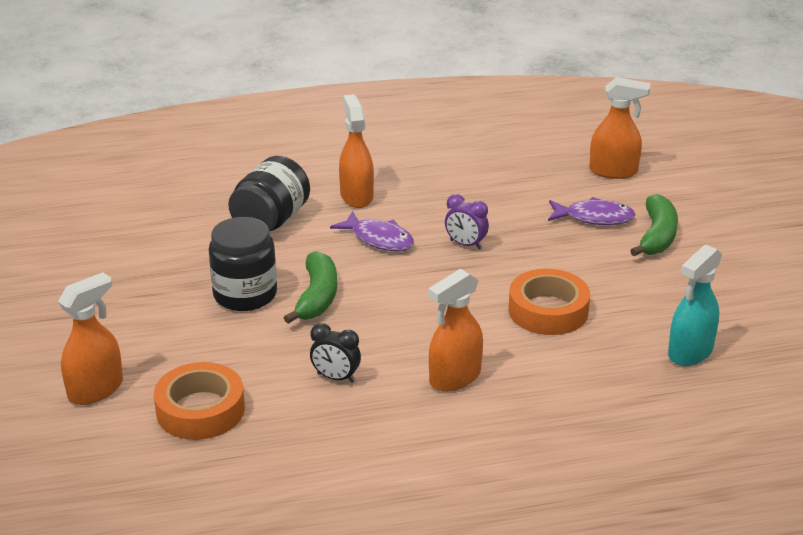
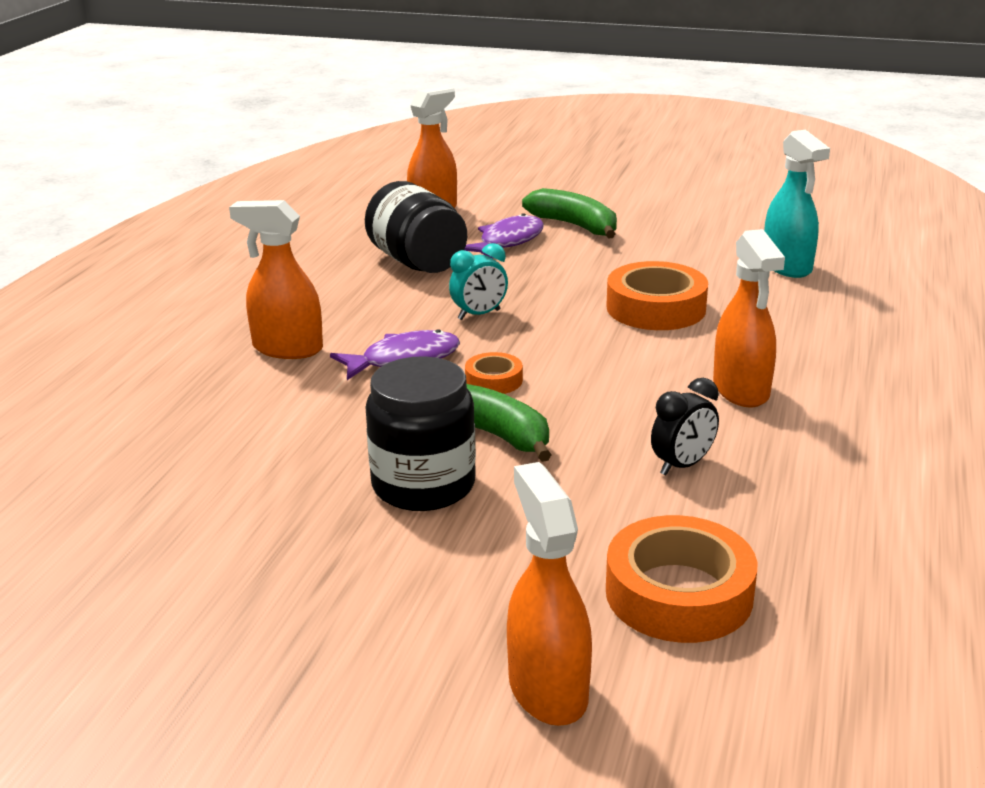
camera: 60 degrees left, 5 degrees down
(270, 221) = (262, 420): black jar -> black jar (417, 262)
(381, 279) = (493, 380): none -> orange tape
(465, 244) = (479, 315): purple clock -> turquoise clock

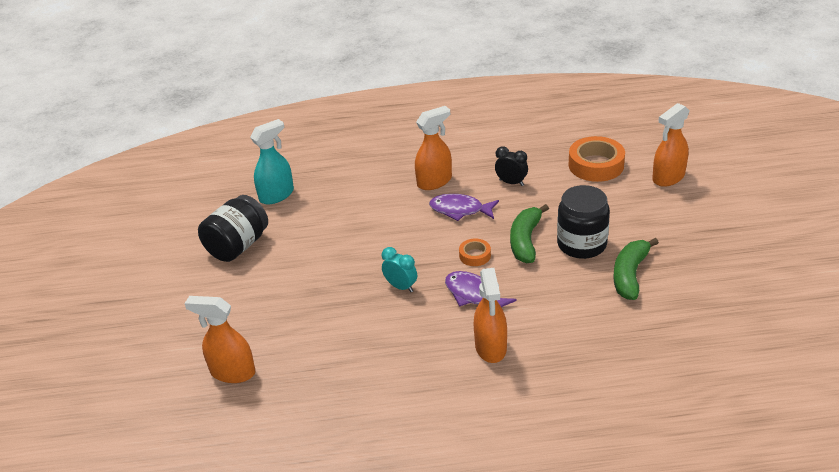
camera: 110 degrees left, 10 degrees up
(417, 262) = (335, 342): black jar -> black jar (238, 246)
(508, 241) = (281, 313): purple fish -> purple fish (460, 210)
(575, 226) = (240, 291): green banana -> green banana (630, 275)
(656, 308) = (357, 226): orange tape -> none

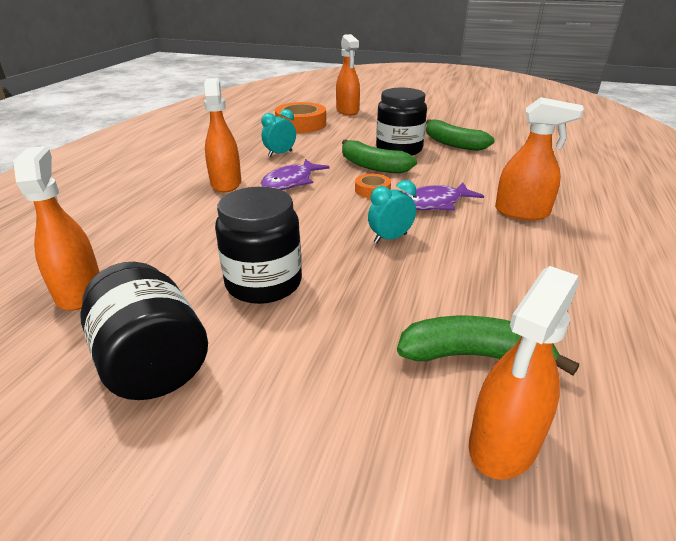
camera: 70 degrees left, 5 degrees down
(277, 195) = (79, 292): turquoise spray bottle -> orange spray bottle
(291, 352) = (475, 356): none -> green banana
(318, 252) = (263, 283): none -> black jar
(511, 183) = (280, 154): black clock -> turquoise clock

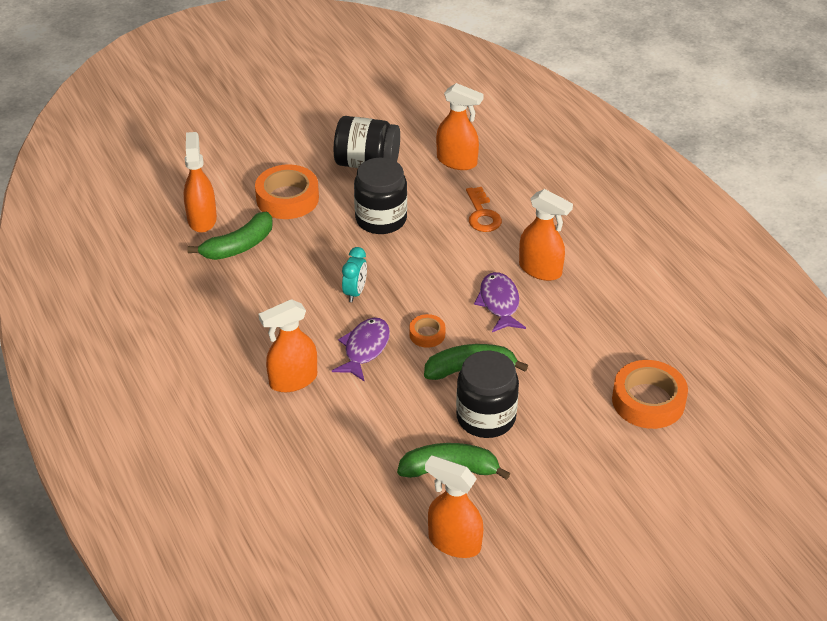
camera: 135 degrees right, 10 degrees up
(177, 233) = (482, 214): none -> orange key
(280, 154) = (571, 333): turquoise clock -> none
(327, 384) = (287, 198): none -> orange tape
(347, 111) = (658, 475): orange spray bottle -> orange spray bottle (454, 542)

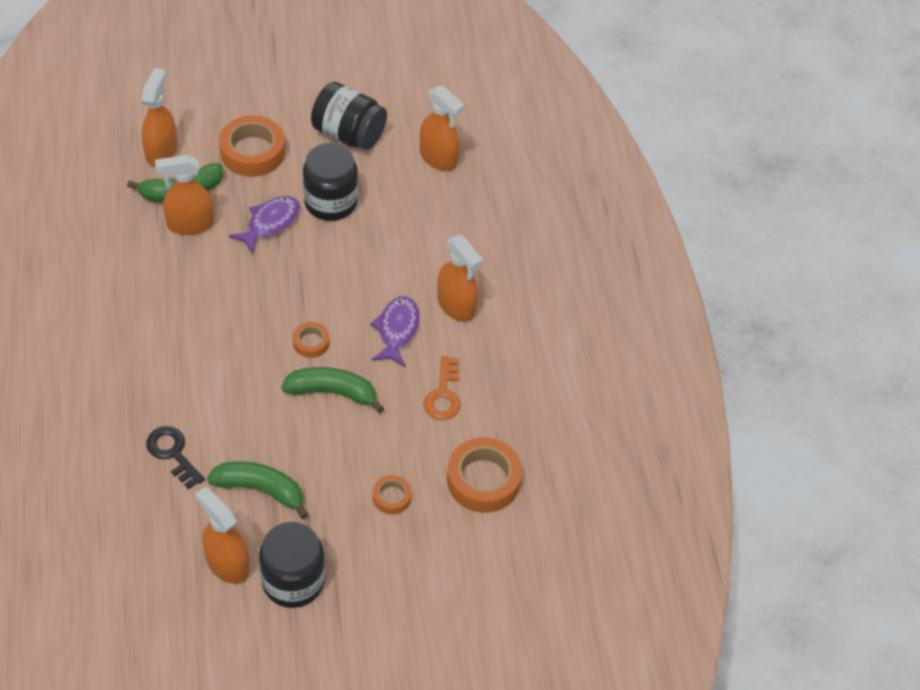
camera: 15 degrees right, 10 degrees up
(293, 380) = (163, 352): orange spray bottle -> orange spray bottle (190, 224)
(349, 463) = (173, 453): none -> black key
(355, 292) = (266, 276): turquoise clock -> none
(365, 349) = (245, 340): purple fish -> purple fish (270, 223)
(482, 214) = (431, 226): orange key -> orange key (443, 394)
(486, 417) = (321, 448): black jar -> black jar (293, 581)
(574, 439) = (392, 497): none -> orange tape

